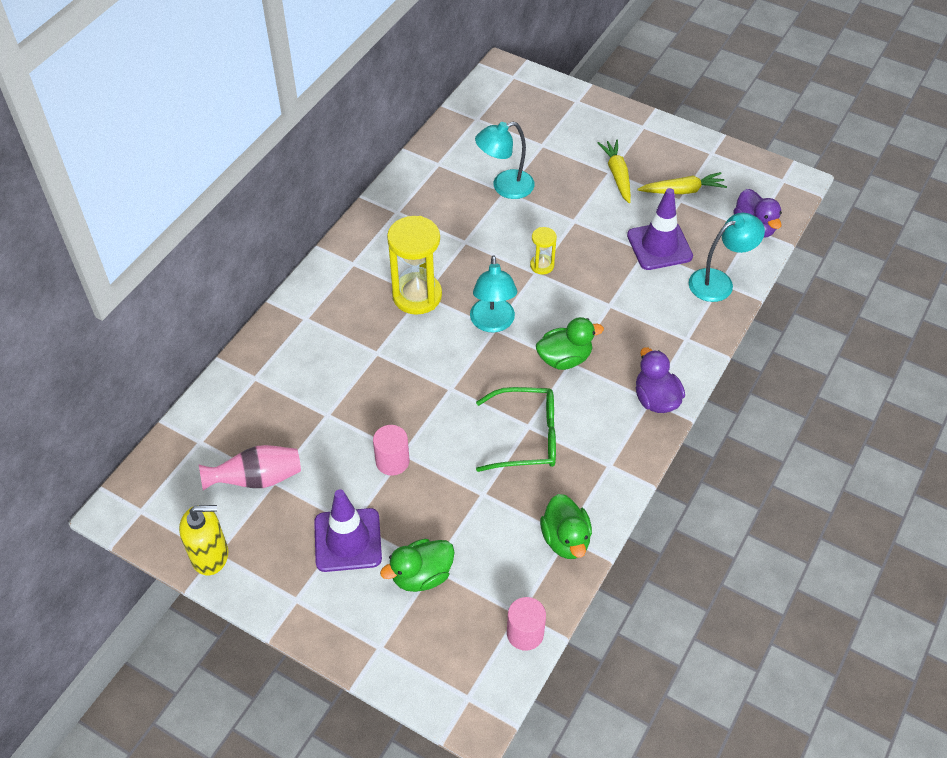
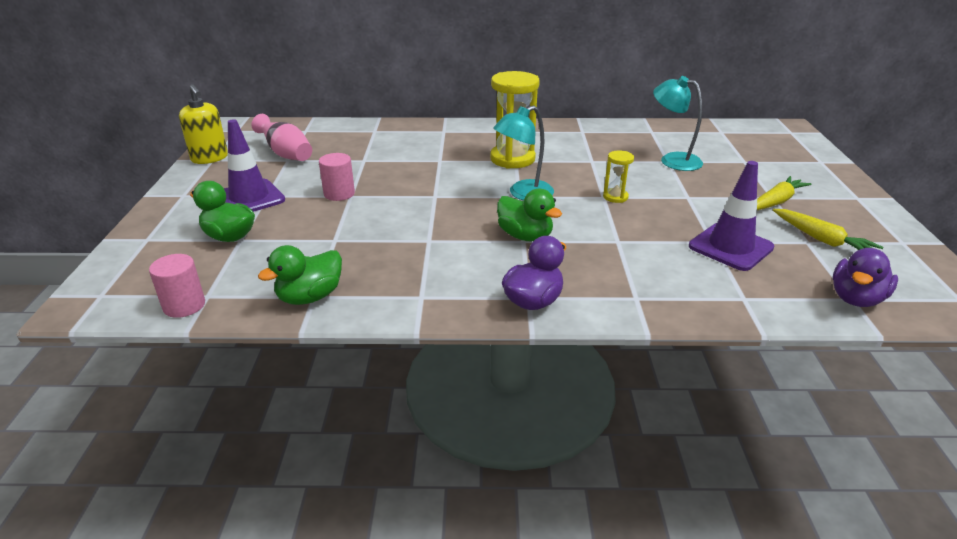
camera: 60 degrees right, 20 degrees down
(527, 437) = (415, 243): green glasses -> none
(719, 282) = (742, 297): turquoise lamp -> none

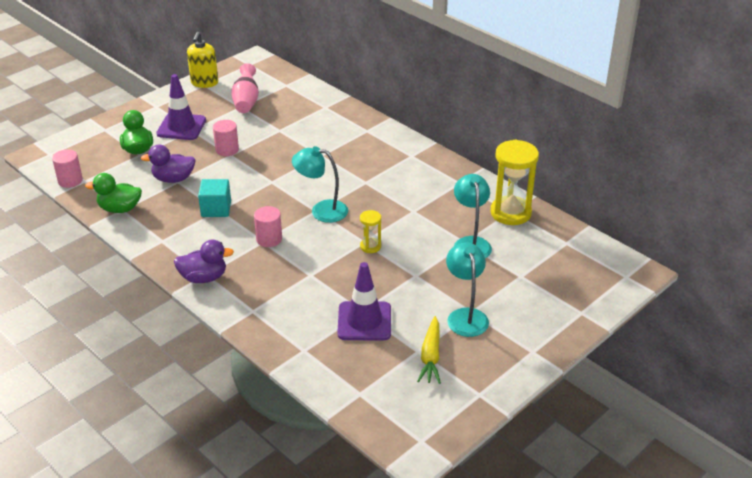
camera: 45 degrees right, 5 degrees up
(424, 241) = (216, 209): none -> turquoise cube
(512, 159) = (366, 179): yellow hourglass -> yellow hourglass (510, 213)
(525, 236) = (269, 239): green duck -> pink cylinder
(775, 202) = (465, 316): yellow carrot -> turquoise lamp
(856, 298) = (362, 395): purple duck -> purple duck (173, 179)

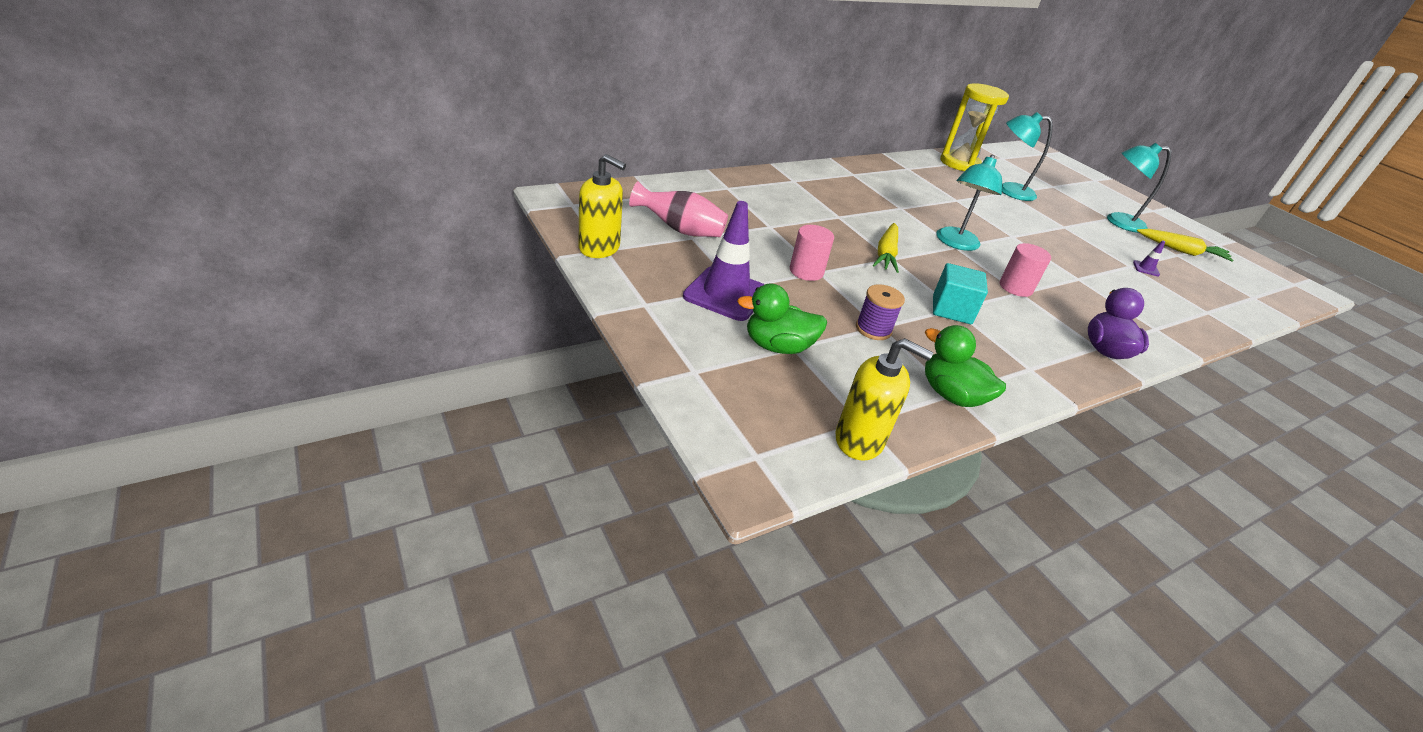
camera: 80 degrees left, 0 degrees up
(70, 180) = (859, 440): pink cylinder -> yellow soap dispenser
(120, 209) = (951, 395): green duck -> green duck turned 120 degrees clockwise
(173, 179) = (873, 329): purple duck -> purple spool
(276, 179) = (886, 254): none -> yellow carrot
(364, 321) = (1146, 268): purple traffic cone -> purple traffic cone, size x0.40
(370, 246) = (1021, 235): yellow hourglass -> none

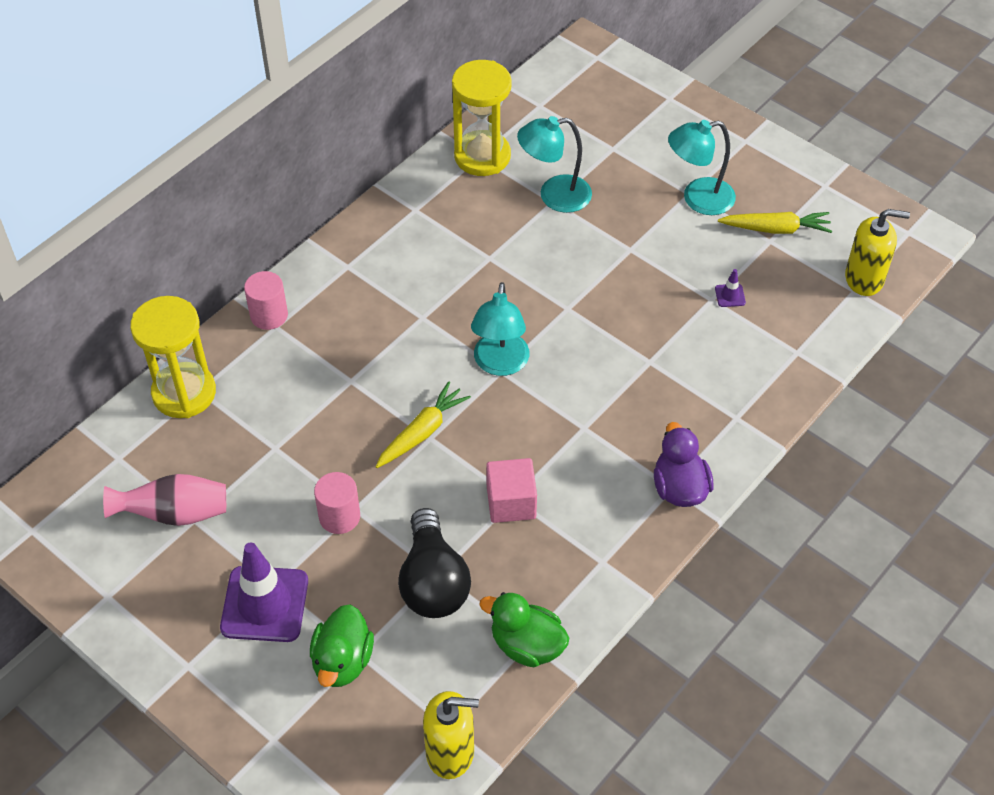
camera: 15 degrees left, 15 degrees up
(599, 248) = (100, 597): yellow soap dispenser -> yellow soap dispenser (864, 279)
(716, 185) = (184, 393): none -> yellow hourglass
(778, 346) = (342, 661): green duck -> green duck turned 60 degrees counterclockwise
(873, 329) = (433, 581): purple spool -> black light bulb
(886, 254) = (422, 432): yellow carrot -> yellow carrot turned 135 degrees counterclockwise
(951, 310) = (511, 502): turquoise cube -> pink cube
(1015, 287) = (578, 420): pink cylinder -> pink cylinder (269, 315)

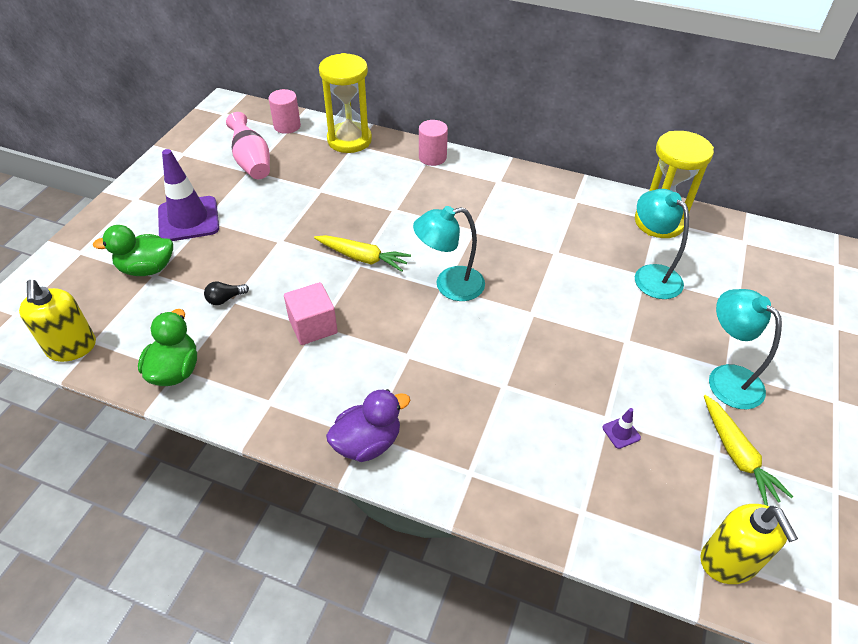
camera: 70 degrees right, 5 degrees down
(339, 516) = (271, 235): pink cylinder -> pink cylinder (287, 126)
(433, 581) = (225, 299): black light bulb -> black light bulb, size x0.41

